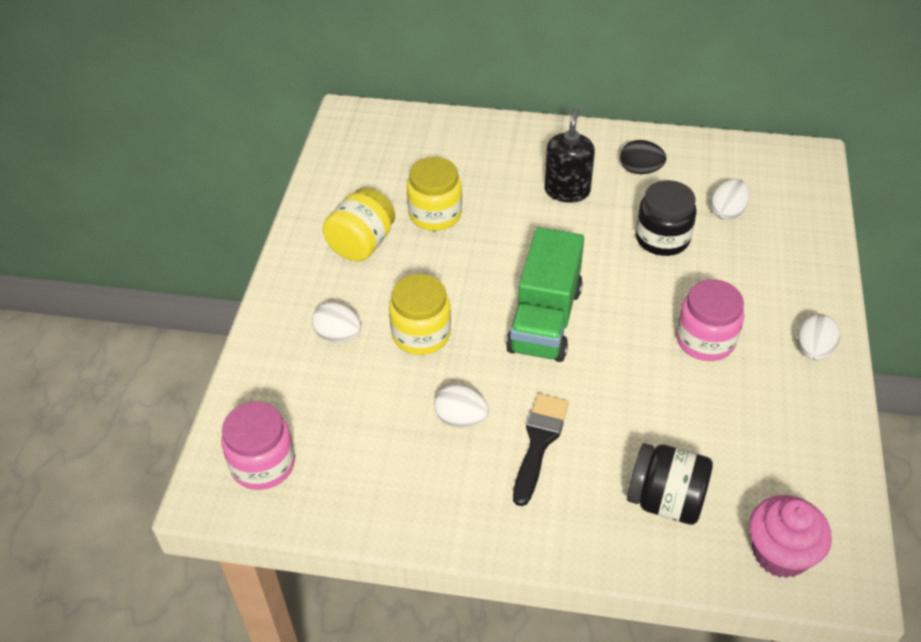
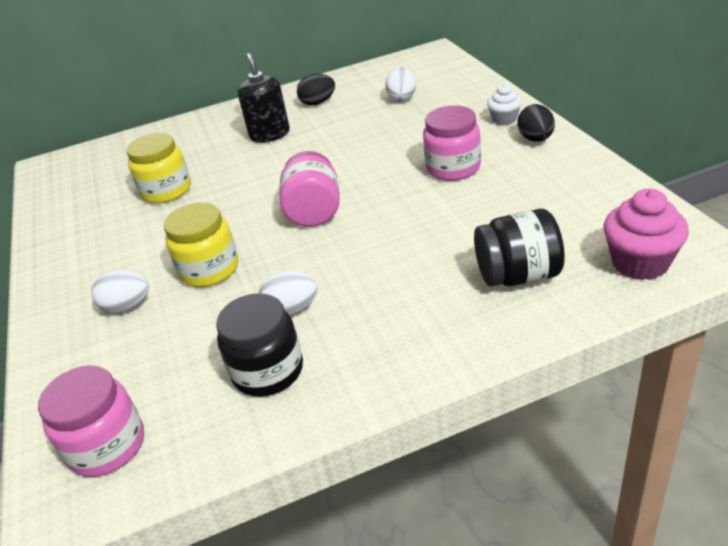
camera: 25 degrees left, 10 degrees down
(362, 244) = (110, 236): yellow jar -> none
(539, 442) = (376, 291): black brush -> none
(545, 319) = (314, 212): green truck -> pink jar
(662, 238) = (367, 129): black jar -> black jar (268, 371)
(804, 304) = (504, 119): none -> white cupcake
(813, 350) = (536, 139): white egg -> black egg

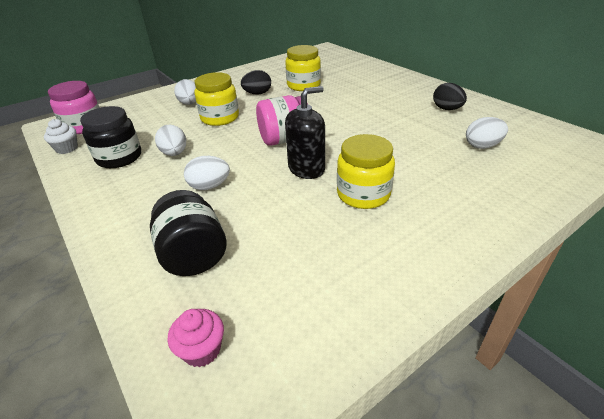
camera: 70 degrees right, 0 degrees up
(270, 134) = (386, 101): black soap dispenser -> black soap dispenser (306, 169)
(393, 271) = (209, 186): none -> white egg
(453, 168) = (363, 194): pink jar -> yellow jar
(504, 119) = (475, 216): white cupcake -> white cupcake (67, 148)
(536, 139) = (442, 244): black egg -> black egg (257, 93)
(640, 263) = (202, 350): pink cupcake -> pink cupcake, size x0.60

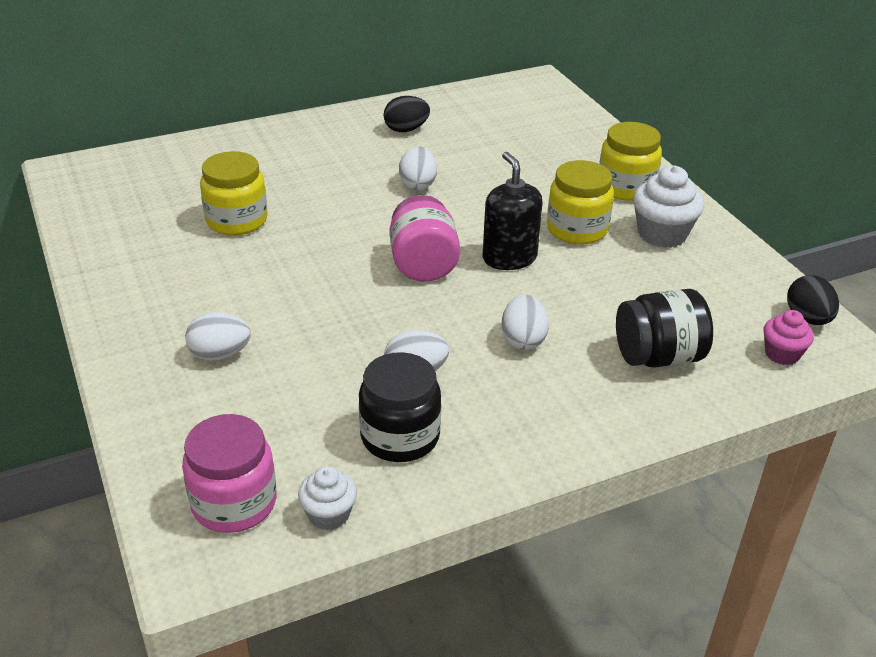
camera: 80 degrees left, 0 degrees up
(220, 118) = (311, 320): yellow jar -> yellow jar (626, 187)
(257, 93) = (234, 271): black egg -> black egg (807, 318)
(386, 245) = (662, 234): none -> white cupcake
(482, 146) = (508, 136): white egg -> white egg (417, 184)

